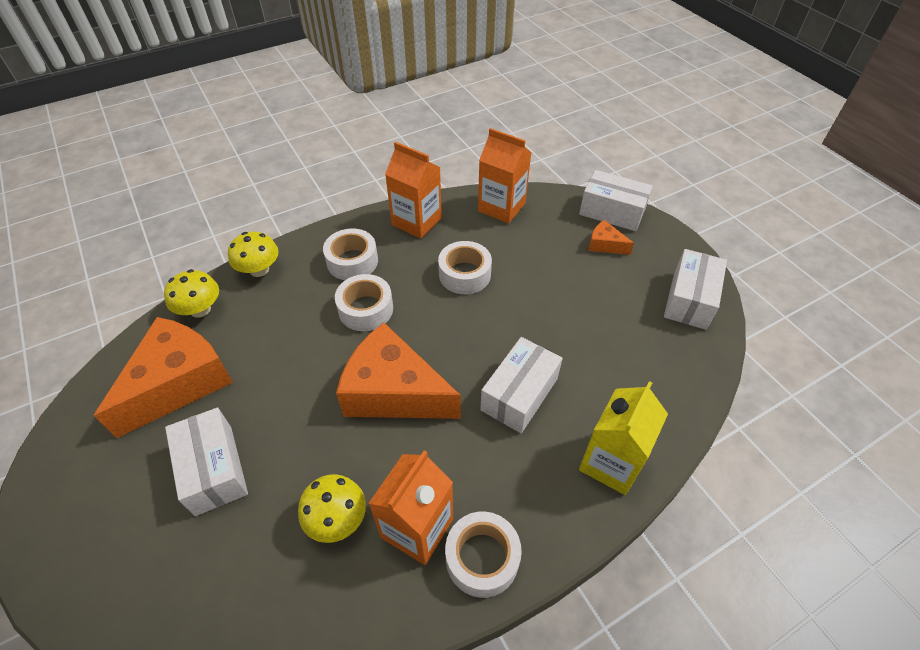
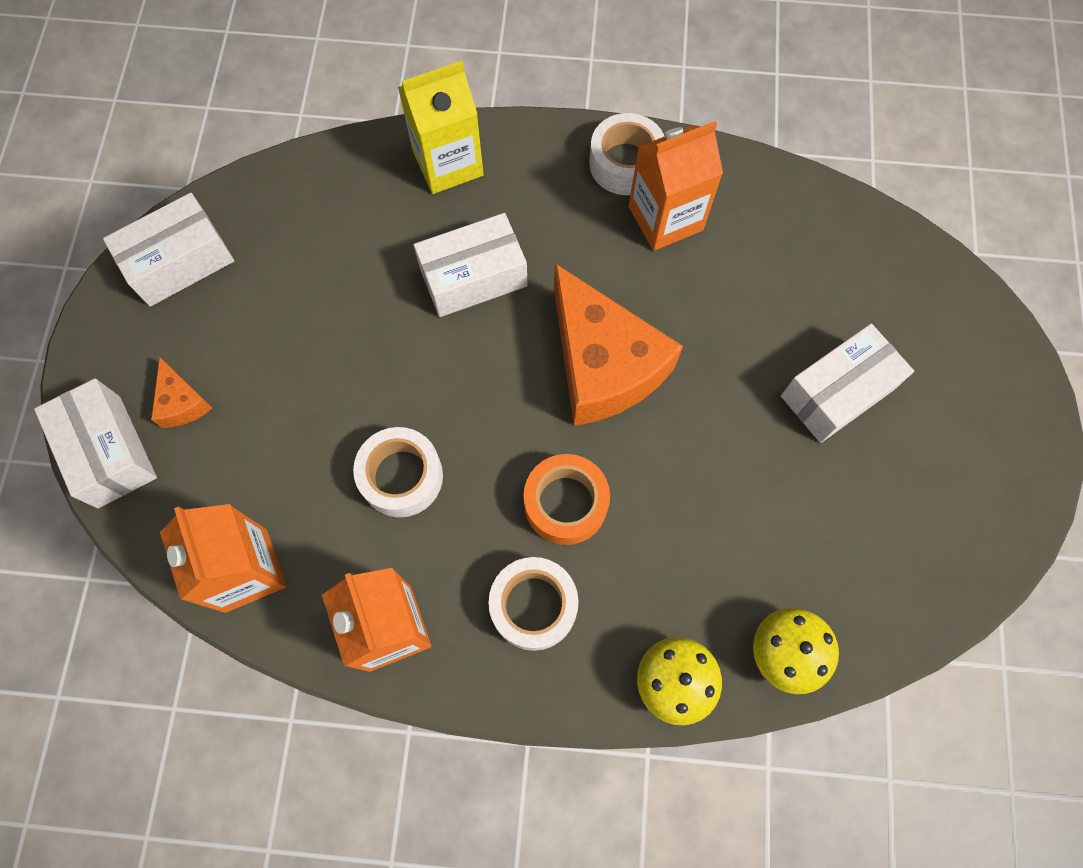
camera: 145 degrees left, 20 degrees up
(178, 383) = (847, 536): orange cheese -> none
(213, 469) = (837, 393): white box -> white box turned 45 degrees clockwise
(337, 518) = (734, 269): yellow mushroom -> none
(365, 309) = (565, 503): white tape -> orange tape

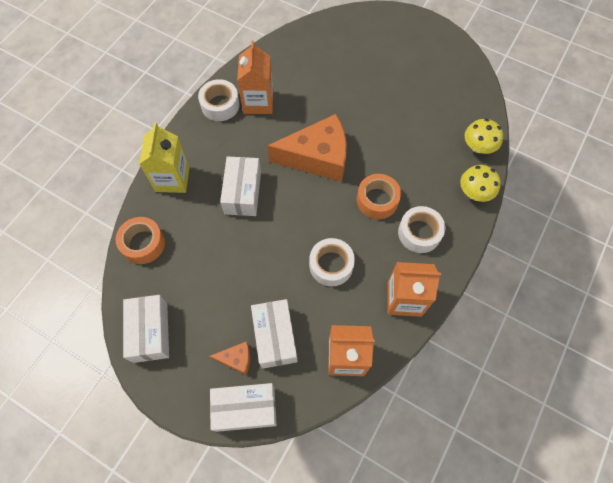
camera: 65 degrees left, 5 degrees down
(317, 180) = (143, 243): none -> orange tape
(837, 393) = (375, 78): white box -> white box (275, 337)

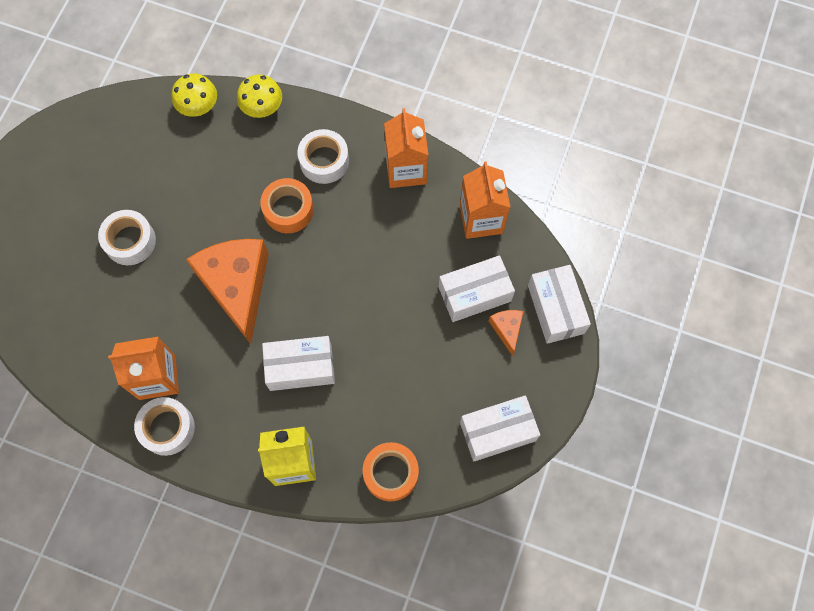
camera: 100 degrees left, 5 degrees up
(331, 265) = (380, 249): white tape -> white tape (130, 241)

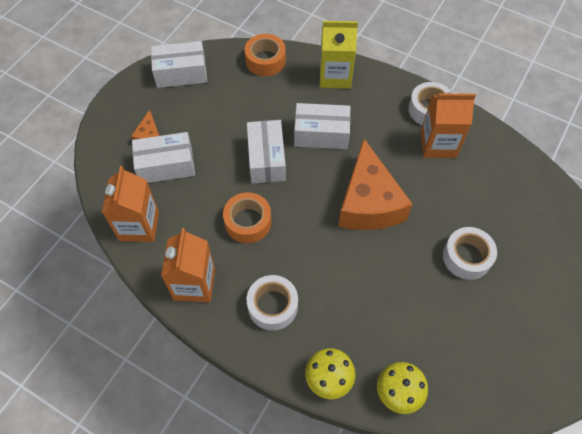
camera: 170 degrees left, 10 degrees down
(288, 210) = (315, 262): orange tape -> orange tape (248, 222)
(556, 309) = (104, 144): white box -> white box (266, 159)

